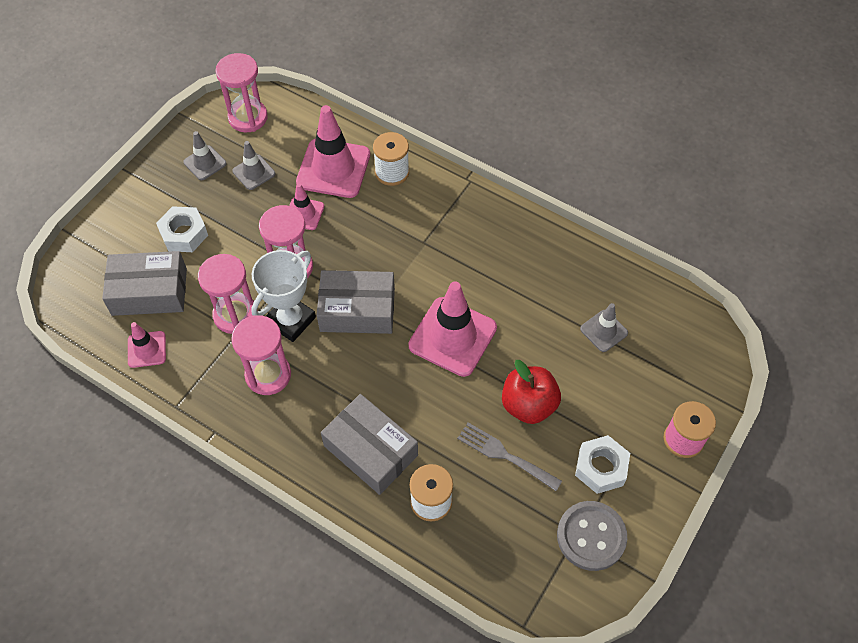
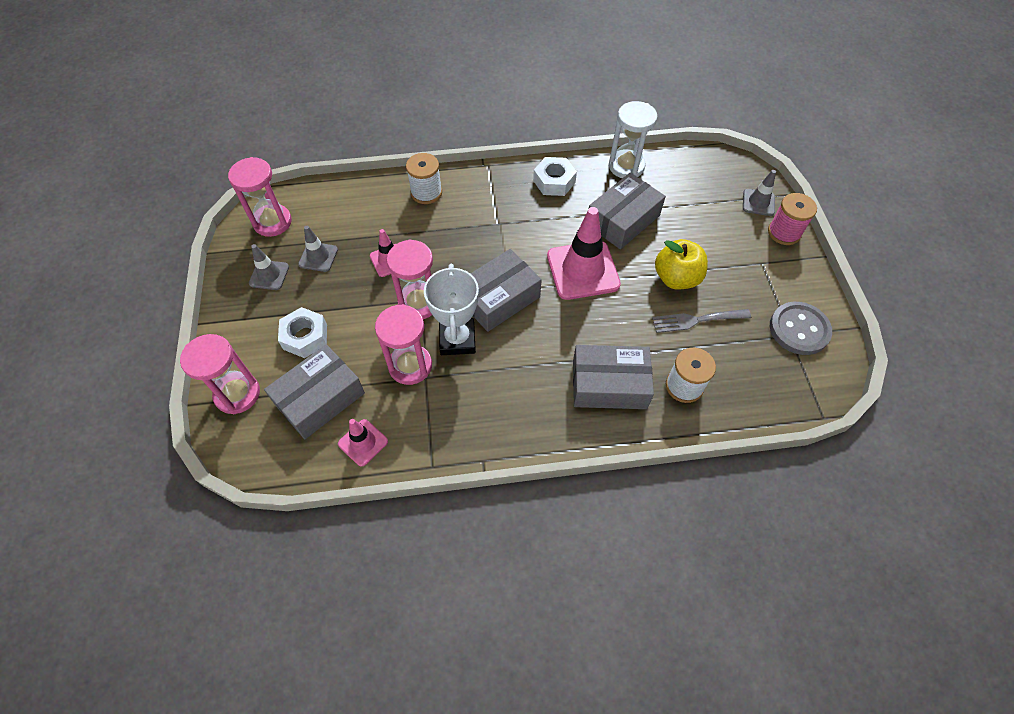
camera: 40 degrees left, 0 degrees up
(268, 375) = (481, 389): pink hourglass -> pink hourglass (237, 394)
(333, 168) = (379, 216): pink traffic cone -> none
(528, 405) = (676, 278): red apple -> yellow apple
(538, 316) = (622, 220): none -> grey box
(598, 267) = (626, 166): none -> white hourglass
(601, 468) = (759, 284): white nut -> white nut (554, 181)
(603, 331) = (671, 201): grey traffic cone -> grey traffic cone (758, 202)

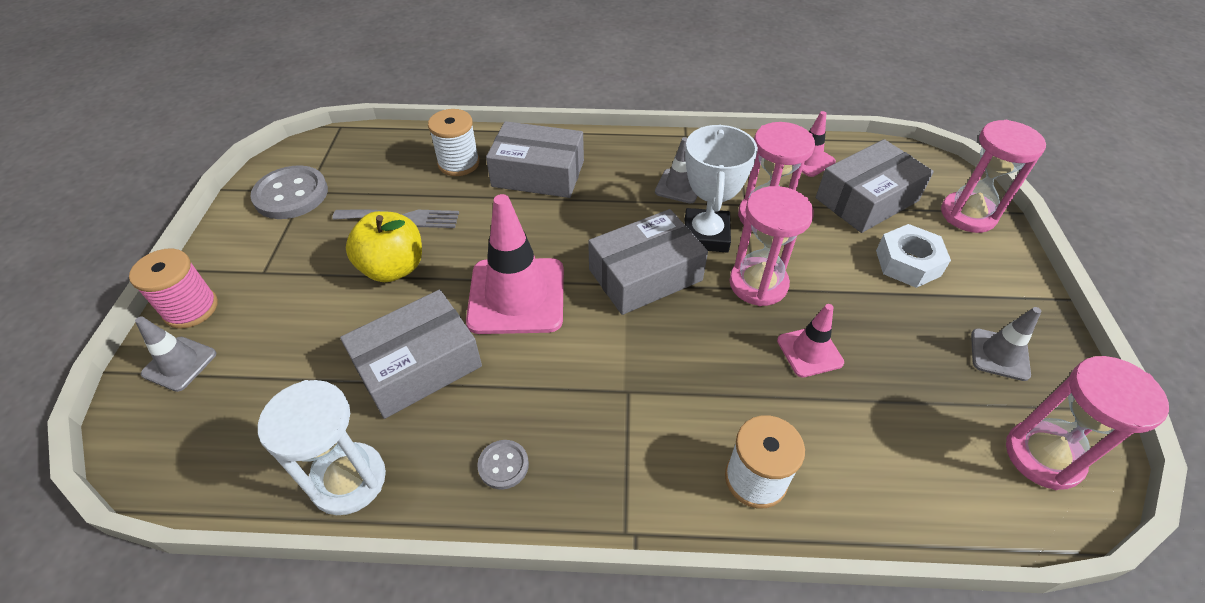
camera: 170 degrees left, 10 degrees down
(318, 257) = (929, 374): grey traffic cone -> grey traffic cone (679, 186)
(554, 181) = (503, 465): white nut -> grey button

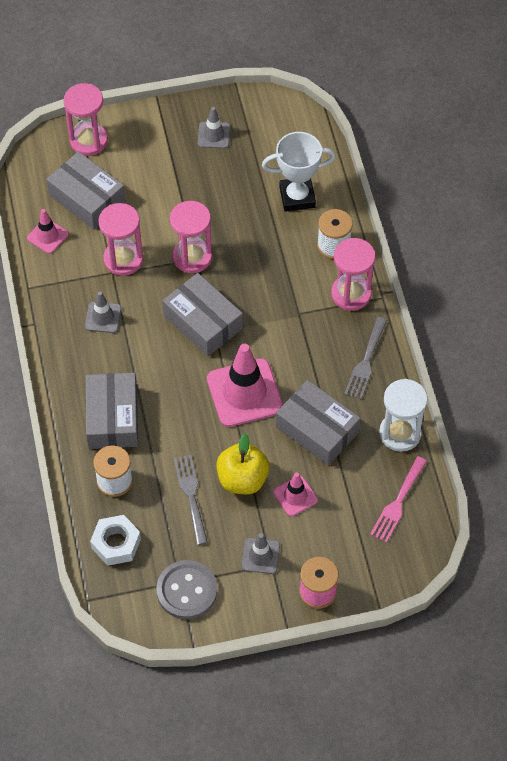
camera: 105 degrees left, 10 degrees up
(179, 364) = (361, 569): grey traffic cone -> grey traffic cone (260, 556)
(237, 440) = (398, 503): none -> pink fork
(503, 465) = (366, 362): grey button -> grey fork
(706, 235) = (153, 292): white trophy -> white trophy (297, 197)
(809, 351) = (240, 226): pink traffic cone -> pink traffic cone (295, 496)
(908, 263) = (148, 176): white nut -> white nut (116, 543)
(1043, 456) = (278, 124): pink hourglass -> pink hourglass (351, 294)

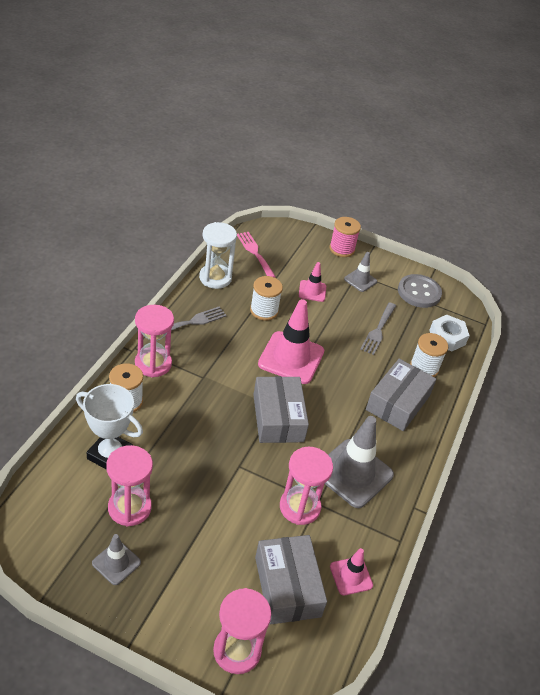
camera: 150 degrees left, 15 degrees down
(103, 317) = (353, 473): grey traffic cone -> grey traffic cone, size x1.92
(192, 257) = (241, 469): pink hourglass -> pink hourglass (129, 508)
(242, 479) = (337, 317): yellow apple -> none
(317, 429) = (264, 311): grey box -> white spool
(398, 503) = (255, 253): pink fork -> pink fork turned 90 degrees counterclockwise

